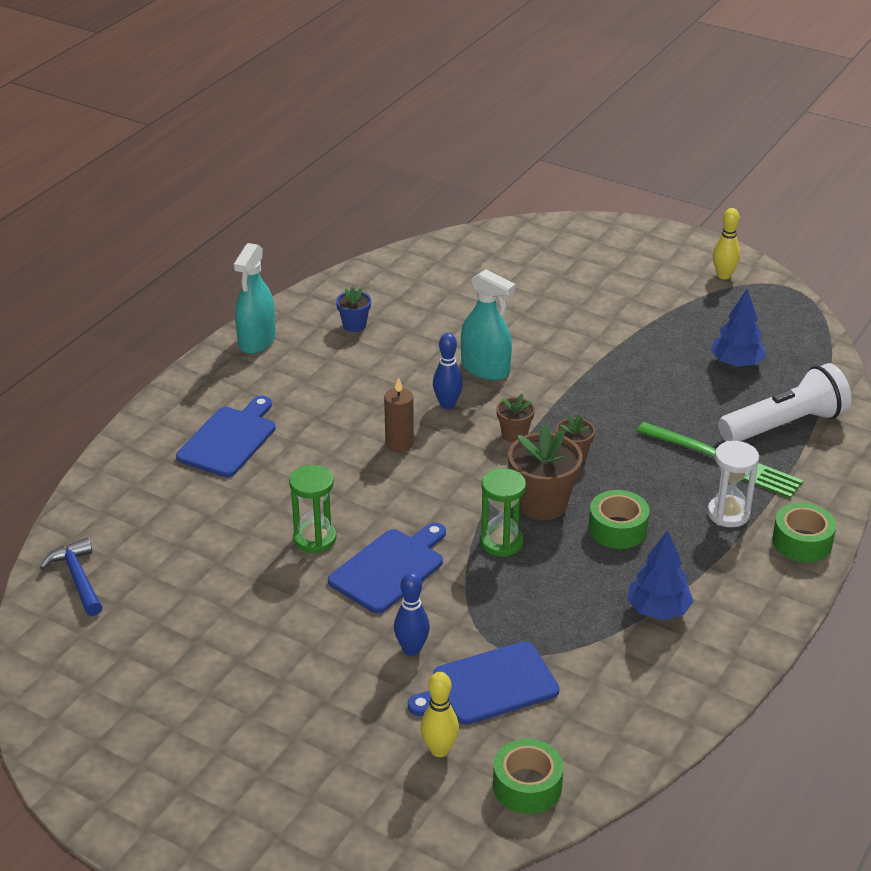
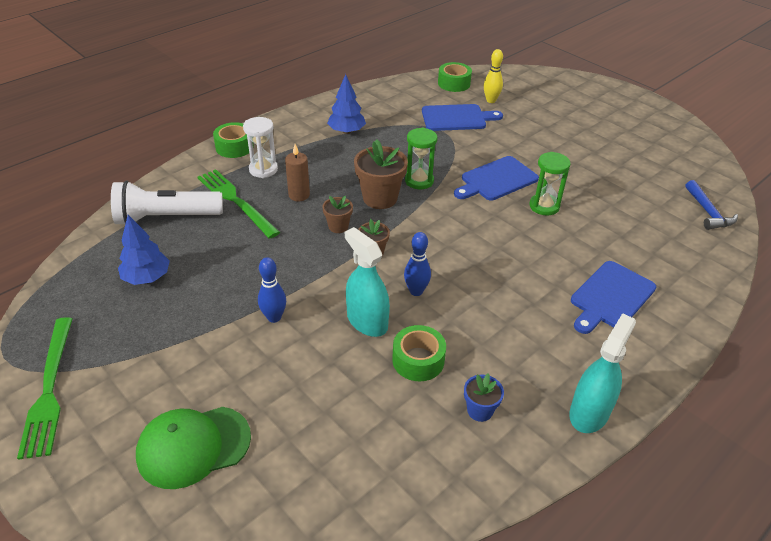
camera: 165 degrees left, 5 degrees up
(399, 443) = (467, 263): brown candle -> brown candle (299, 195)
(412, 649) = (494, 139): blue bowling pin -> blue bowling pin (274, 317)
(575, 267) = (193, 446): none -> green cap
(617, 529) = (340, 174): green tape -> green tape (418, 360)
(723, 275) = (49, 389): yellow bowling pin -> green fork

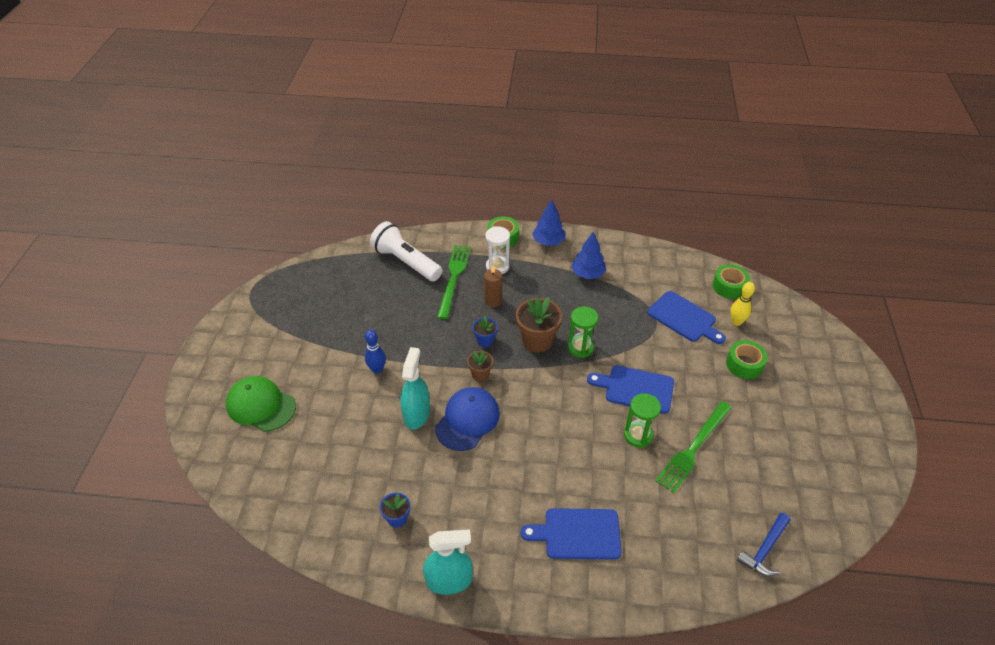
camera: 50 degrees right, 5 degrees up
(49, 389) = (247, 323): green fork -> green fork (693, 448)
(147, 278) = (352, 294): blue tree -> blue tree (548, 242)
(338, 226) = (485, 341): brown flower pot -> blue flower pot
(416, 291) = (467, 420): blue bowling pin -> blue cap
(418, 360) = (409, 460): green tape -> green tape (744, 364)

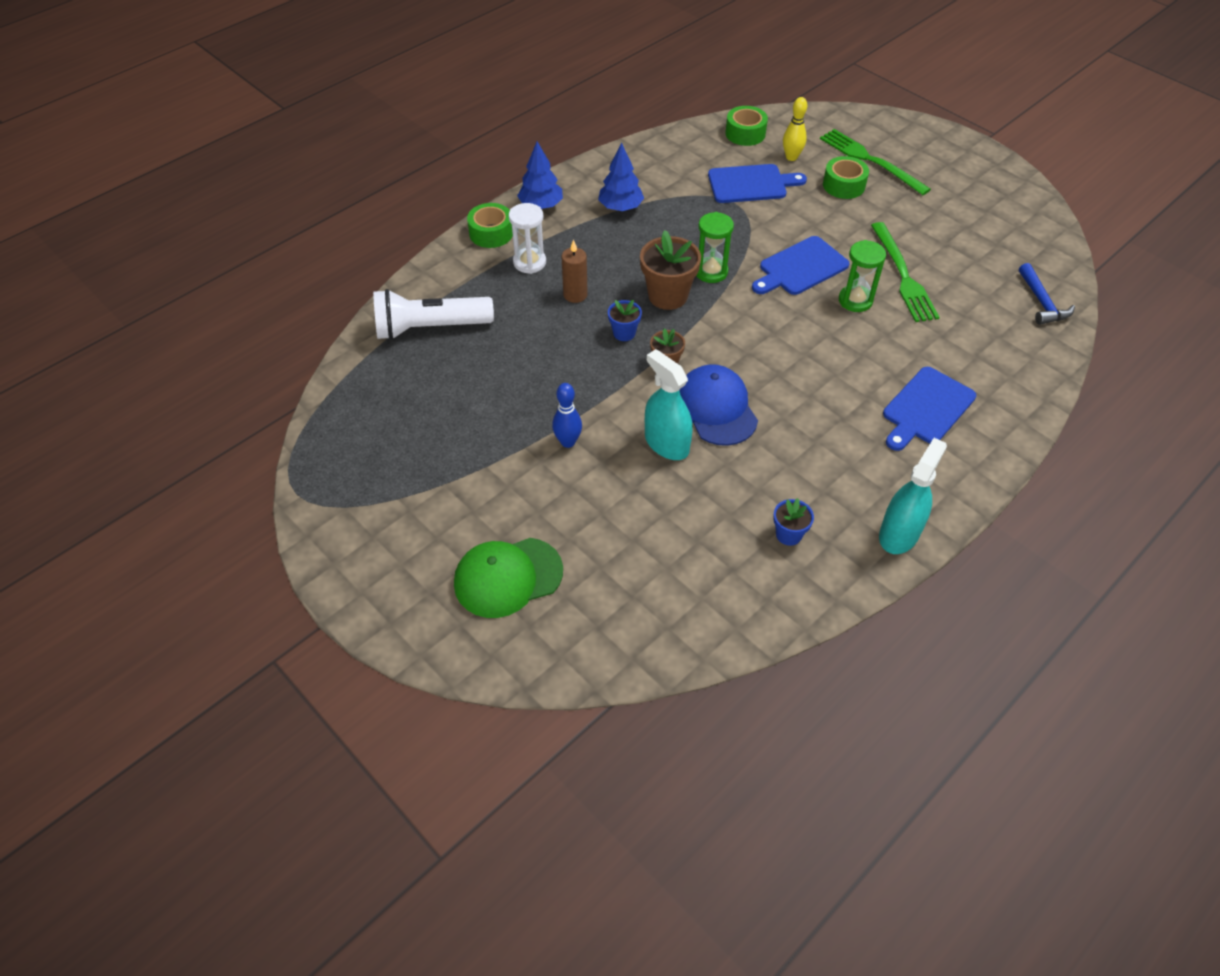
camera: 50 degrees left, 5 degrees up
(454, 278) = (504, 305): green fork -> green fork (870, 160)

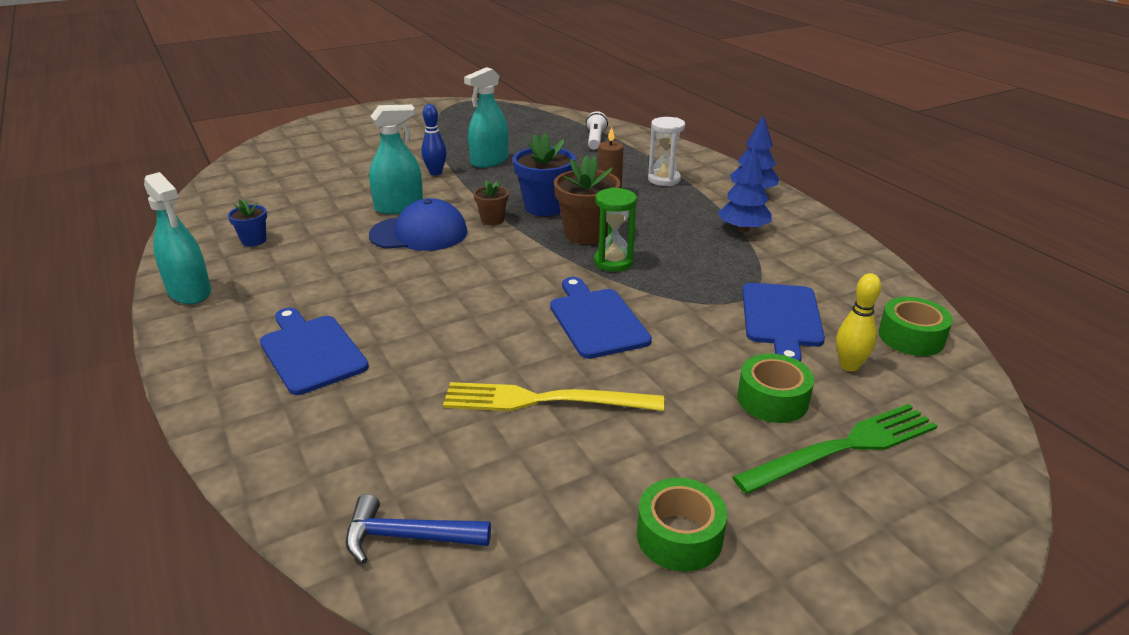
camera: 105 degrees right, 20 degrees down
(430, 328) = (595, 140): white flashlight -> white flashlight, size x0.55
(491, 233) = (713, 168): green tape -> green tape (679, 536)
(508, 577) = (337, 145): green cap -> none
(519, 404) = (489, 161): none -> turquoise spray bottle
(624, 333) = (544, 207): blue flower pot -> blue flower pot, size x1.82
(855, 300) = (517, 347): green hourglass -> none
(903, 275) = (544, 400): green fork -> yellow fork

